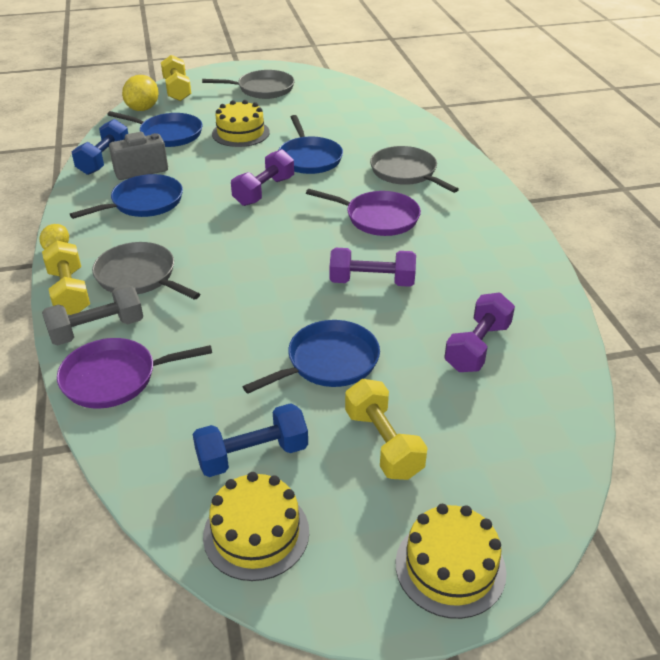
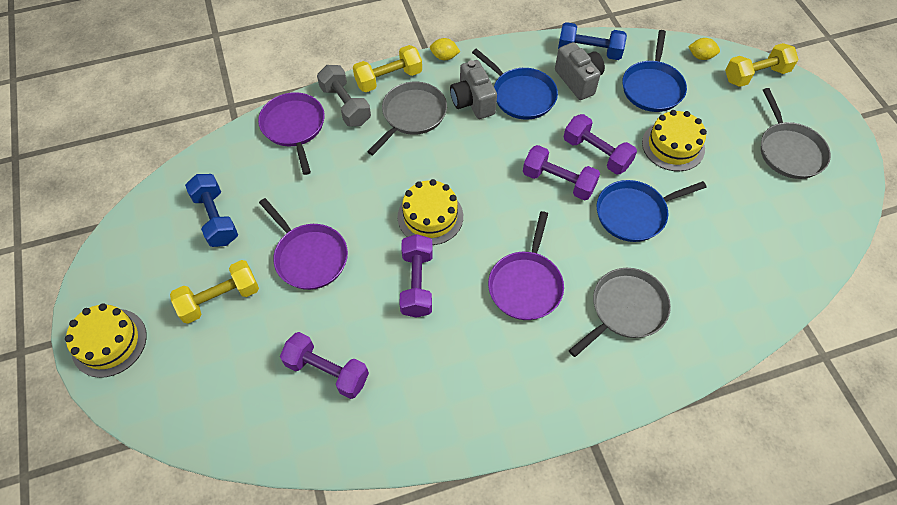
camera: 85 degrees right, 20 degrees up
(138, 233) = (472, 102): none -> grey camera
(143, 109) = (701, 56): yellow lemon -> yellow lemon, size x0.60
(236, 169) = (596, 153): none -> purple dumbbell
(256, 533) = (151, 229): yellow cake -> yellow cake (430, 216)
(329, 362) = (309, 257): blue pan -> purple pan

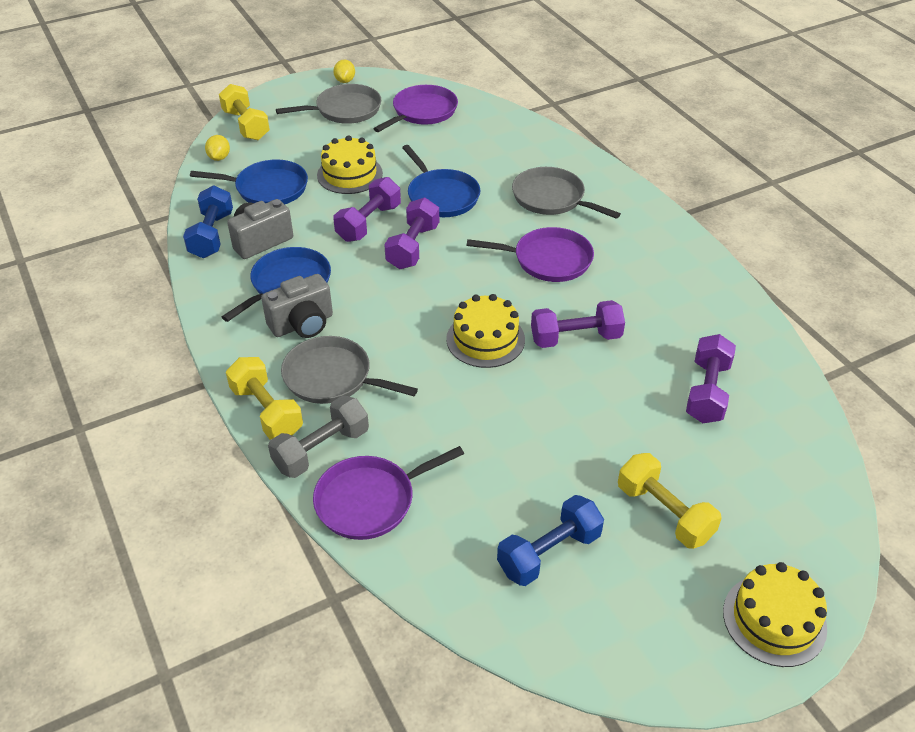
camera: 100 degrees left, 15 degrees down
(309, 257) = (574, 437): purple pan -> purple pan (422, 112)
(444, 57) = (222, 360): yellow lemon -> yellow lemon (345, 81)

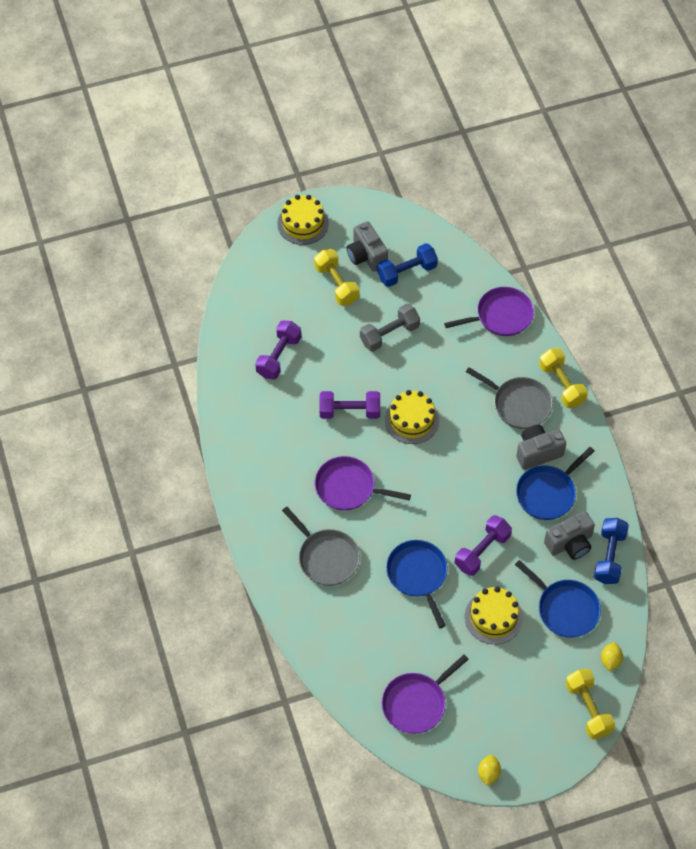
camera: 170 degrees left, 15 degrees up
(268, 188) = (565, 609): blue pan -> blue pan turned 150 degrees counterclockwise
(321, 449) = (528, 352): grey dumbbell -> grey dumbbell (389, 334)
(345, 110) = (491, 719): grey pan -> none
(413, 247) = (450, 518): purple dumbbell -> none
(631, 572) = (366, 256): none -> grey camera

